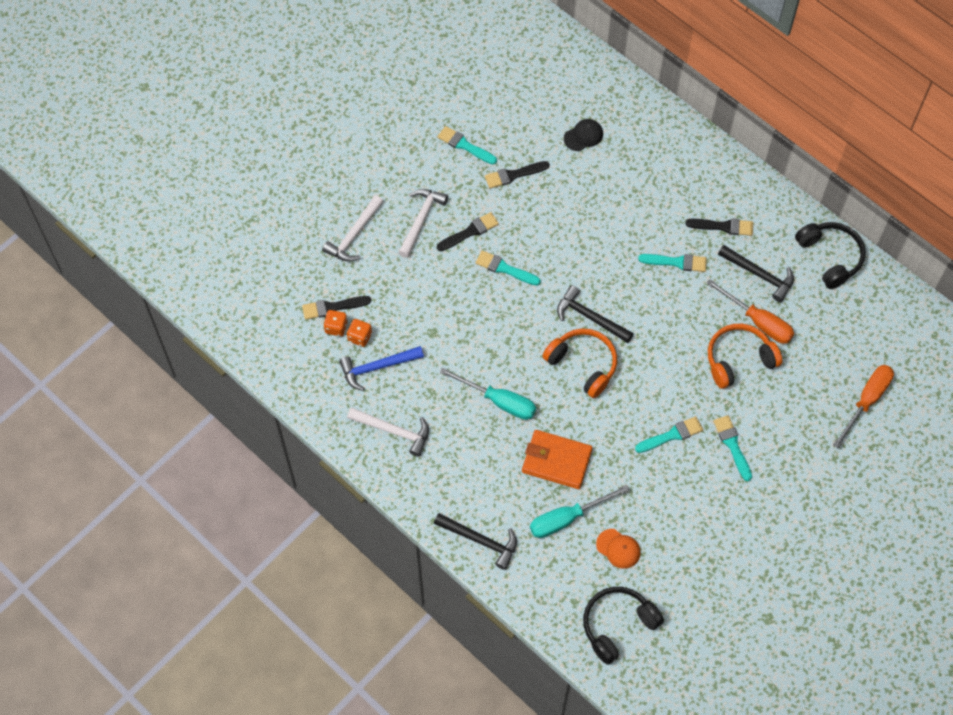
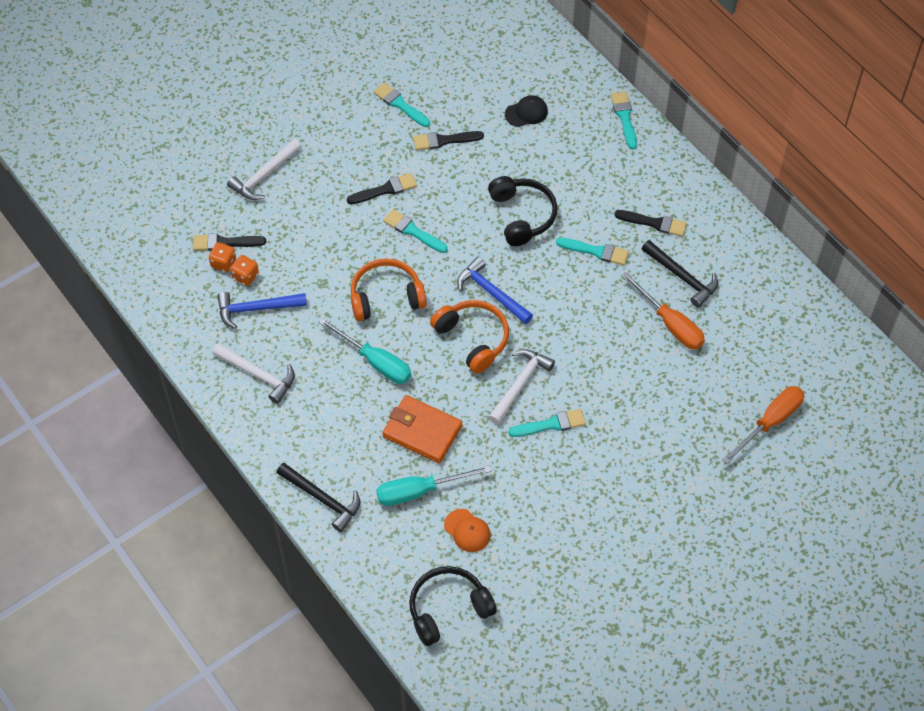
camera: 10 degrees right, 5 degrees down
(421, 220) = (337, 171): white hammer -> white hammer (520, 384)
(590, 317) = (491, 292): black hammer -> blue hammer
(732, 445) = (614, 444): turquoise brush -> turquoise brush (624, 117)
(739, 360) = (640, 359): orange headphones -> orange headphones (386, 297)
(830, 257) = (762, 270): black headphones -> black headphones (522, 215)

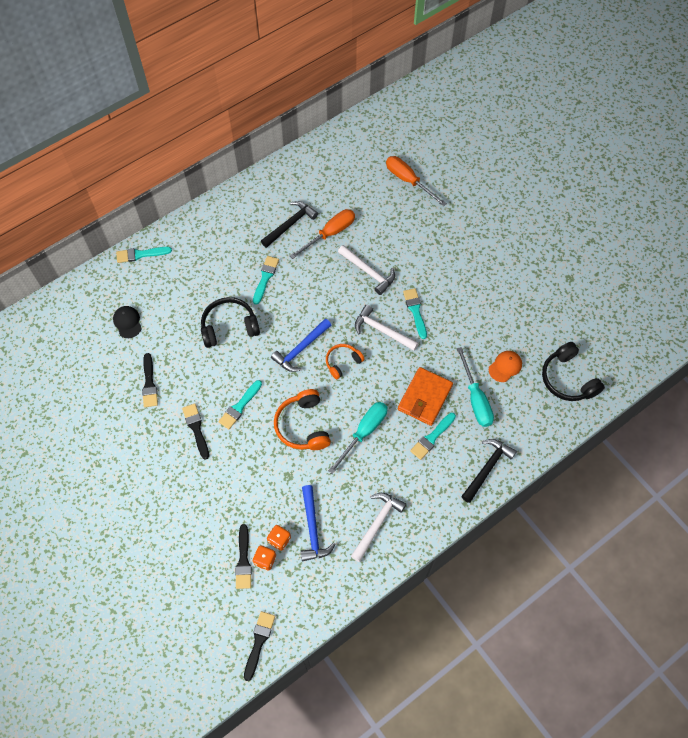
camera: 90 degrees left, 5 degrees up
(264, 175) = (173, 530): white hammer -> white hammer (368, 272)
(400, 104) = (107, 418): turquoise brush -> turquoise brush (432, 437)
(473, 339) = (342, 362): orange headphones -> orange headphones, size x0.62
(654, 223) = (242, 239): black brush -> black brush (259, 642)

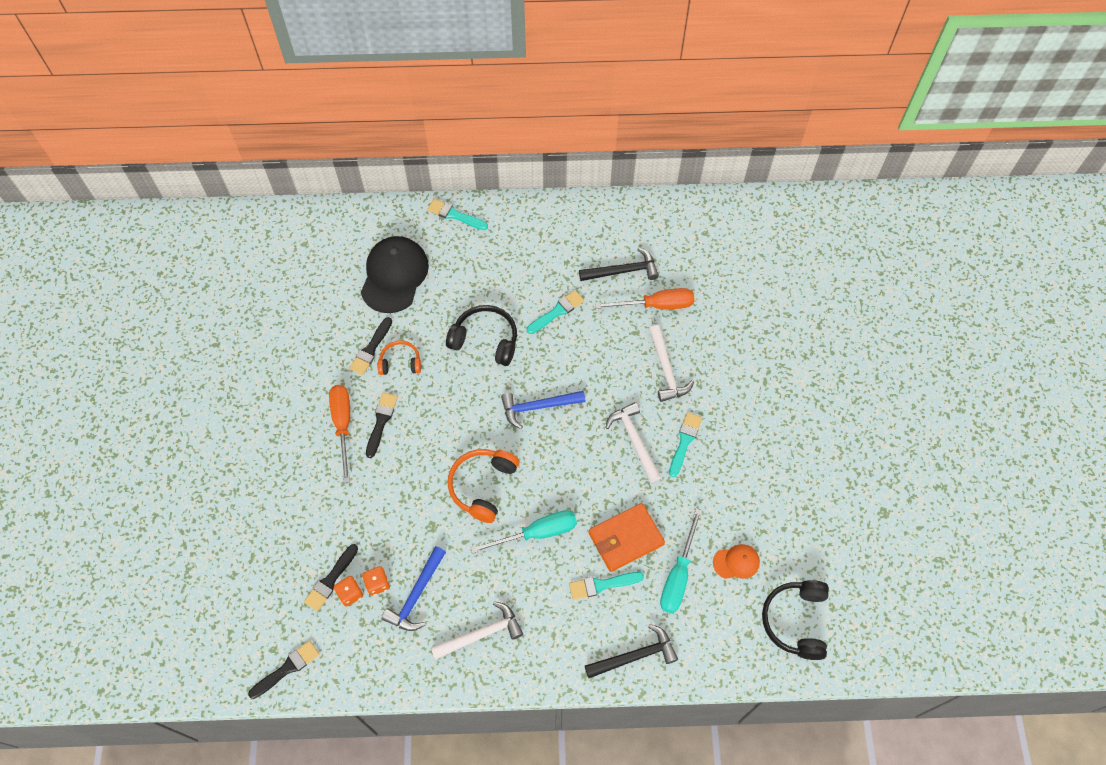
camera: 35 degrees right, 0 degrees up
(127, 322) = (394, 275): black cap -> black cap, size x2.04
(239, 406) = (437, 426): turquoise brush -> none
(342, 362) = (569, 447): orange headphones -> orange headphones (400, 362)
(408, 181) = (783, 297): orange screwdriver -> orange screwdriver (343, 425)

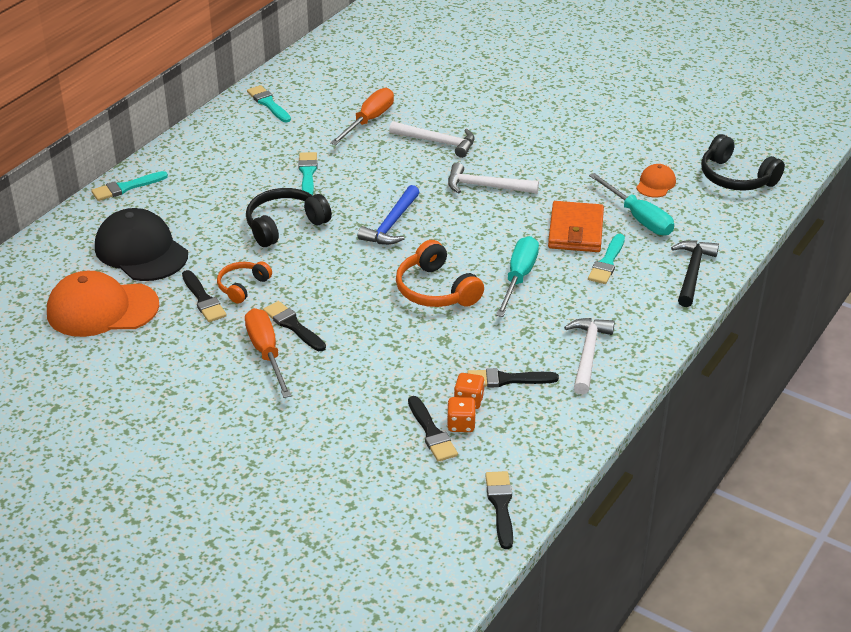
camera: 55 degrees left, 25 degrees down
(321, 299) = (102, 309): none -> orange cap
(343, 425) = (266, 353): orange screwdriver -> orange screwdriver turned 45 degrees clockwise
(416, 595) = (507, 379): blue hammer -> black brush
(623, 271) = (313, 123): black hammer -> none
(684, 441) = (516, 162): turquoise brush -> turquoise brush (268, 103)

